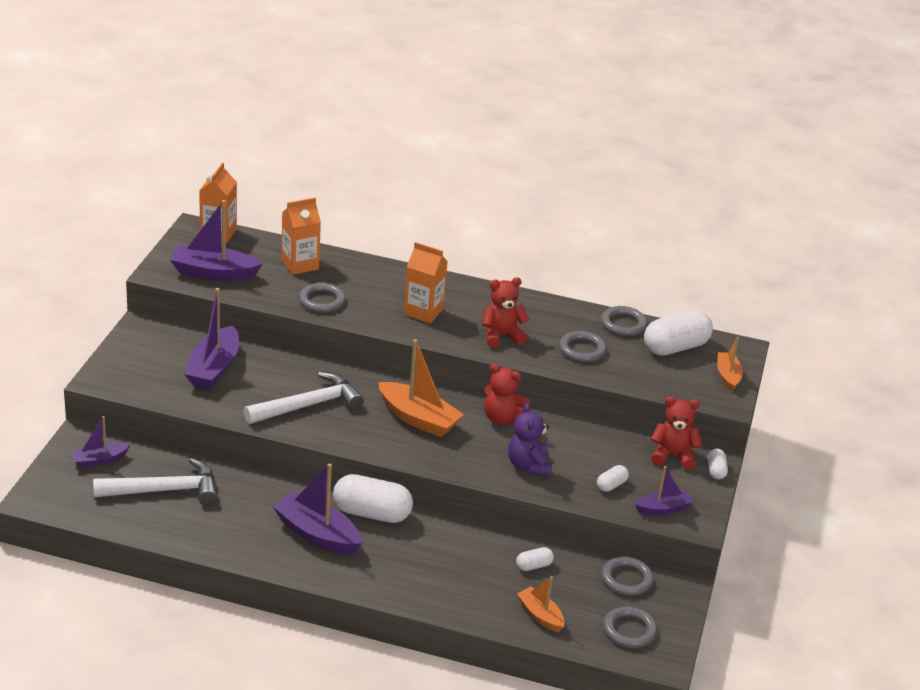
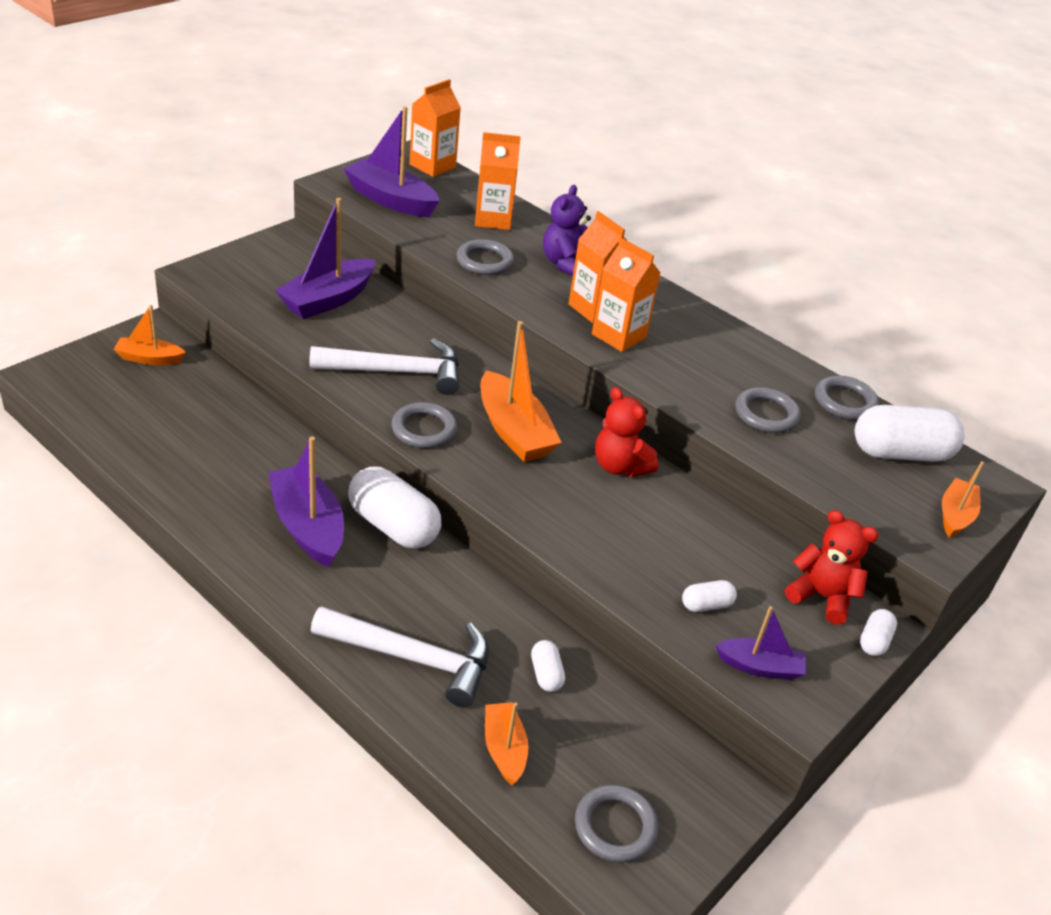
camera: 25 degrees right, 5 degrees up
(99, 460) = (149, 358): purple boat -> orange boat
(165, 490) = (186, 413): white hammer -> white hammer (413, 658)
(453, 327) = (619, 336): none -> orange carton
(501, 336) = (671, 365): red teddy bear -> none
(528, 465) = (610, 537): purple teddy bear -> purple teddy bear (565, 264)
(534, 566) = (546, 674): white capsule -> white capsule turned 75 degrees clockwise
(626, 579) = (662, 746): grey ring -> grey ring (424, 429)

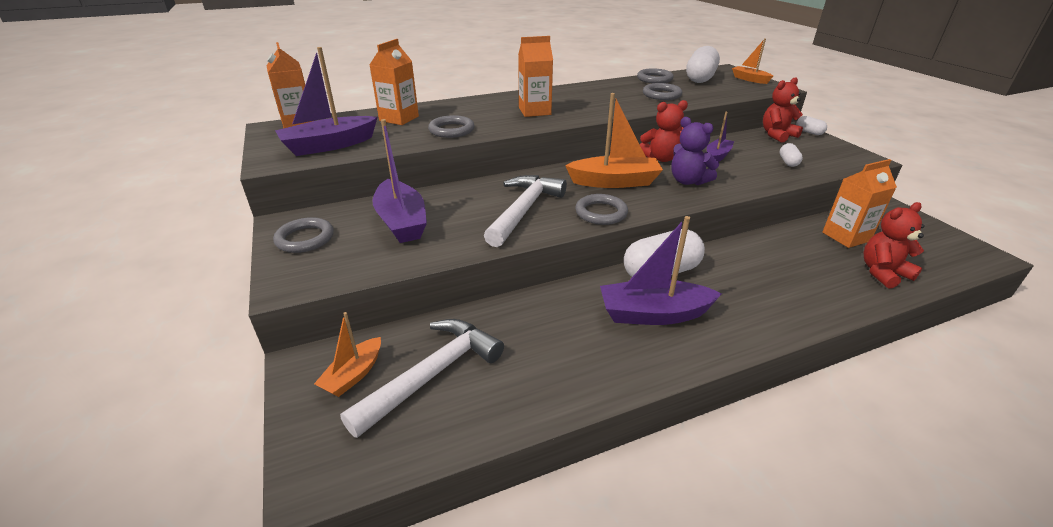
camera: 60 degrees left, 5 degrees down
(413, 658) = (804, 292): white hammer -> white hammer (432, 374)
(504, 749) = (883, 273): orange boat -> red teddy bear
(546, 674) = (811, 243): white capsule -> none
(565, 264) = (476, 109): purple teddy bear -> purple teddy bear (688, 181)
(615, 827) = (933, 249): grey ring -> grey ring (305, 239)
(619, 336) = (569, 111): orange carton -> orange carton (846, 237)
(760, 667) = (836, 160): purple boat -> purple boat (717, 156)

